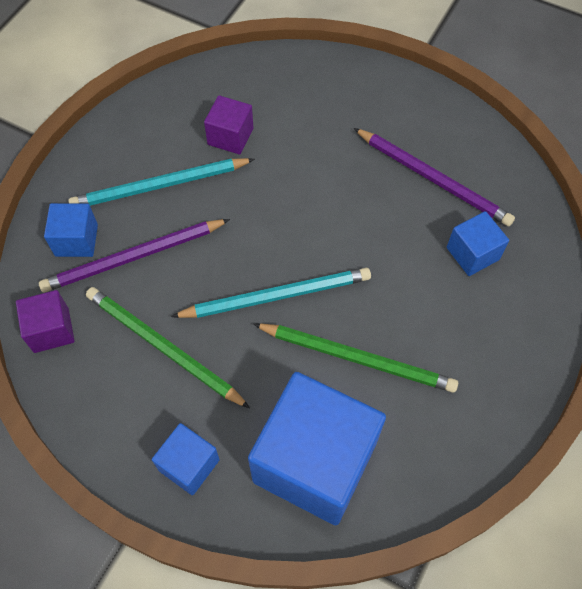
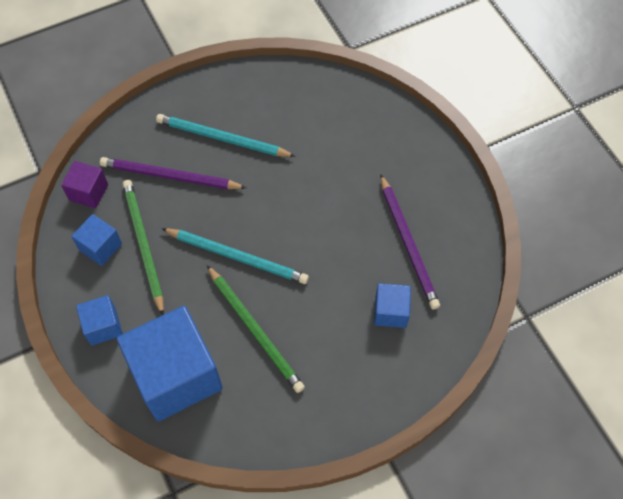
camera: 35 degrees right, 0 degrees up
(76, 240) = (145, 144): blue cube -> blue cube (100, 247)
(230, 136) = (294, 131): purple cube -> none

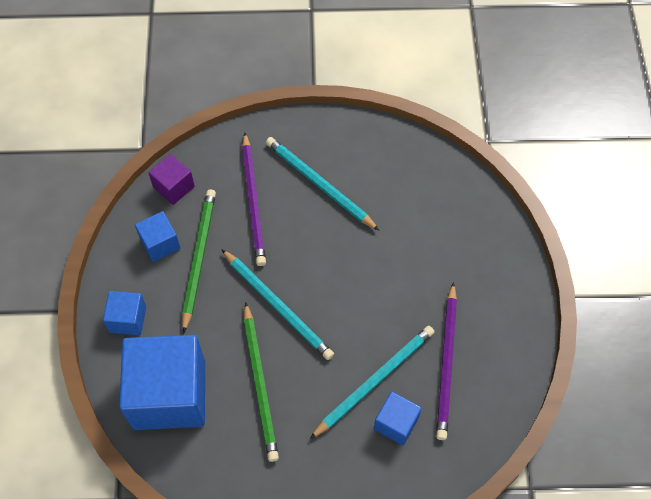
camera: 25 degrees right, 0 degrees up
(170, 176) = (253, 201): purple pencil -> purple pencil turned 135 degrees counterclockwise
(355, 284) = (375, 381): none -> turquoise pencil

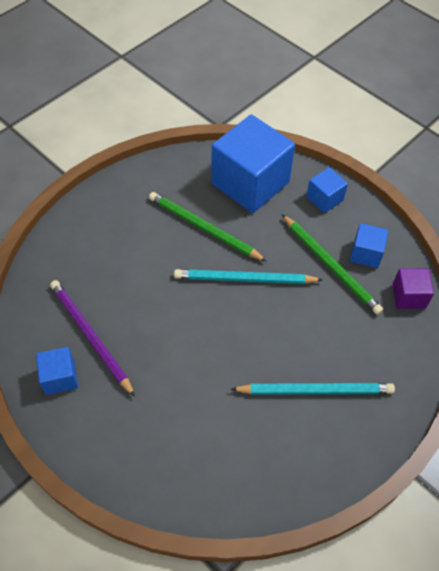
camera: 135 degrees right, 5 degrees down
(253, 201) = (344, 334): purple pencil -> none
(375, 381) = (131, 286): turquoise pencil -> none
(396, 423) = (94, 272): blue cube -> blue cube (60, 377)

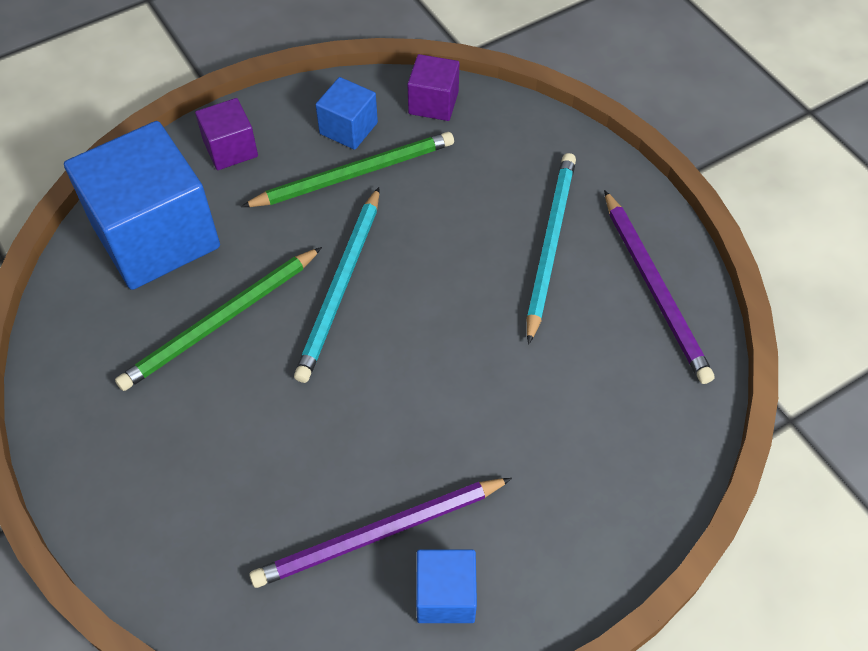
camera: 75 degrees left, 0 degrees up
(301, 465) = (654, 289): none -> purple pencil
(324, 199) = (230, 149): blue cube -> purple cube

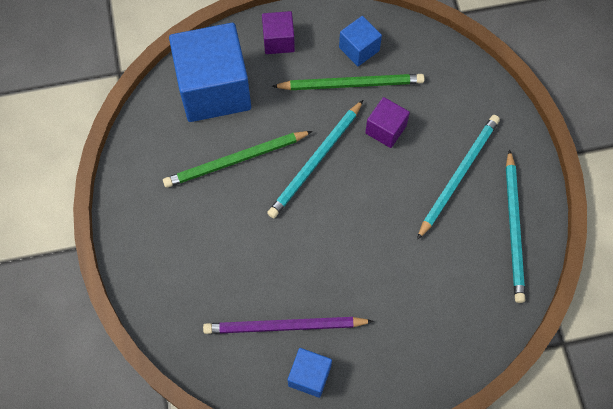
camera: 20 degrees right, 10 degrees up
(433, 103) = (421, 47): purple cube -> purple cube (385, 129)
(654, 289) = (514, 228): purple pencil -> turquoise pencil

